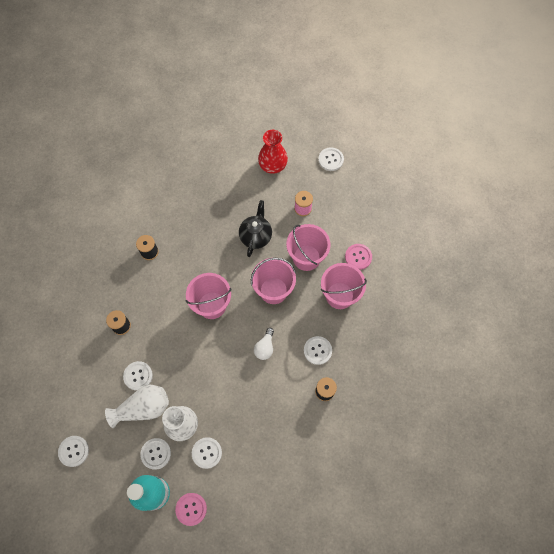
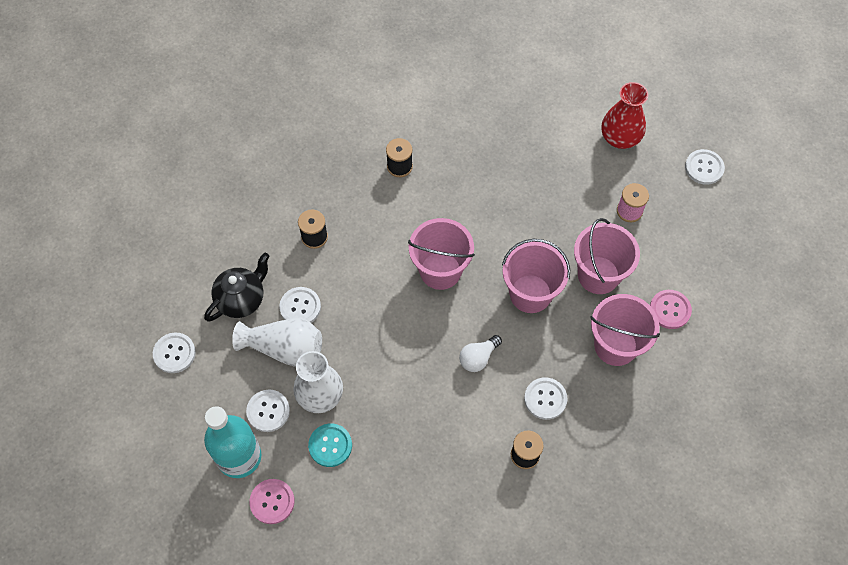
camera: 30 degrees right, 5 degrees down
(207, 453) = (330, 445): white button -> turquoise button
(256, 236) = (546, 215): black teapot -> black teapot (241, 299)

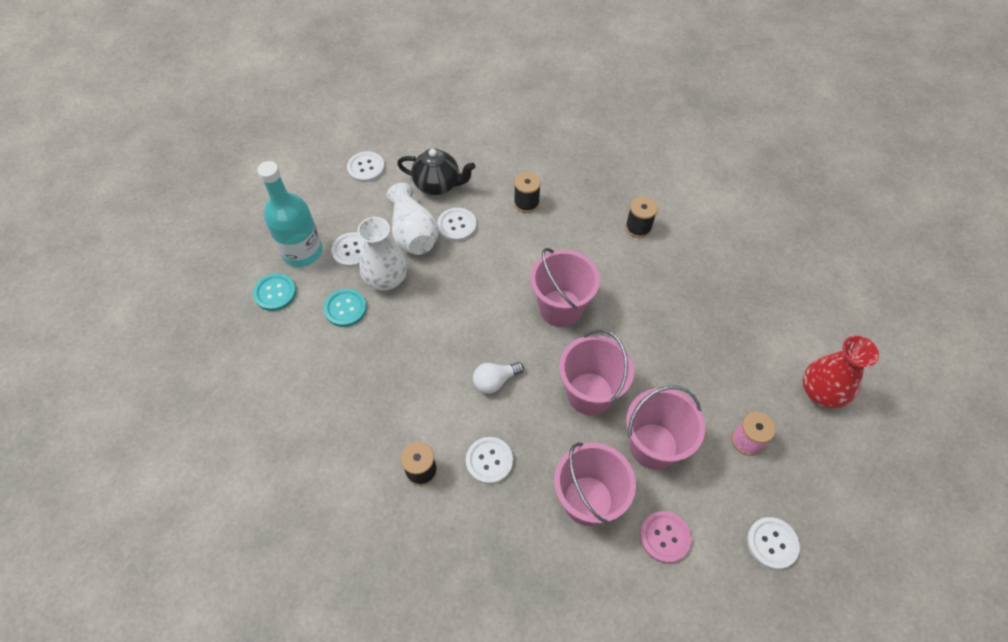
camera: 60 degrees right, 5 degrees down
(272, 501) = (275, 293): pink button -> turquoise button
(478, 358) = (495, 381): white light bulb -> white light bulb turned 45 degrees counterclockwise
(704, 168) = (859, 493): white button -> white button (772, 543)

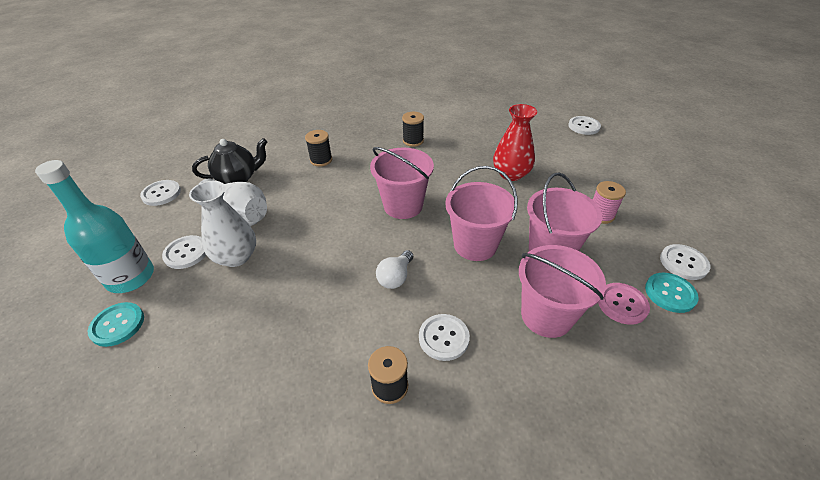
camera: 35 degrees left, 15 degrees down
(345, 308) = (209, 298): turquoise button -> turquoise button (670, 293)
(457, 225) = (275, 195): white button -> white button (584, 126)
(821, 392) = (607, 168): red vase -> red vase (511, 174)

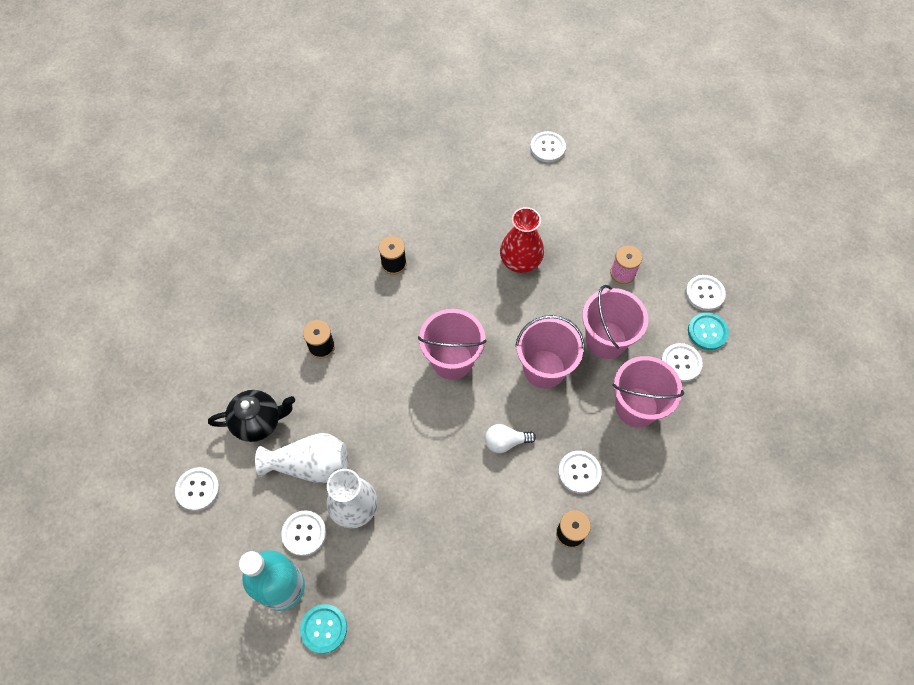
camera: 35 degrees left, 20 degrees up
(238, 178) = (258, 422): black teapot -> black teapot turned 45 degrees clockwise
(395, 277) = (505, 442): white light bulb -> white light bulb turned 90 degrees clockwise
(622, 304) = (681, 363): pink button -> white button

